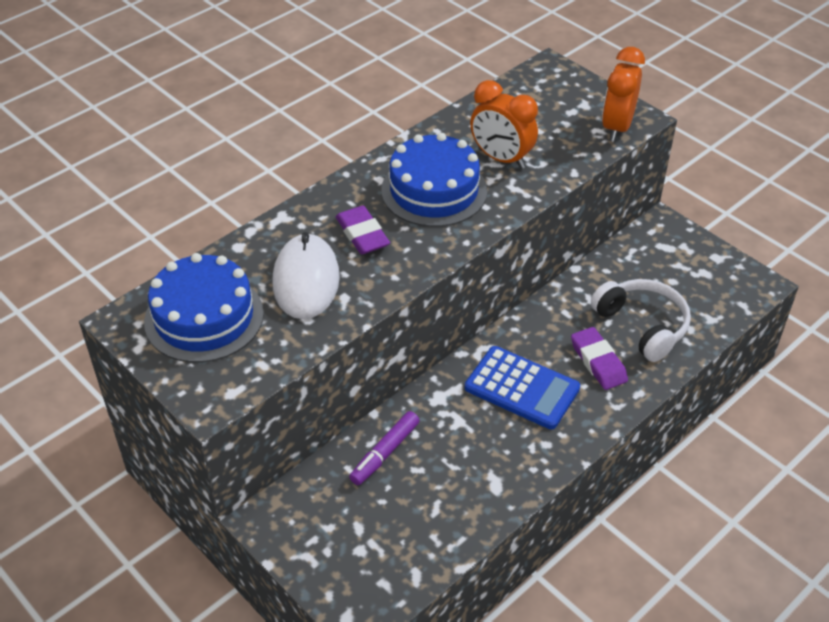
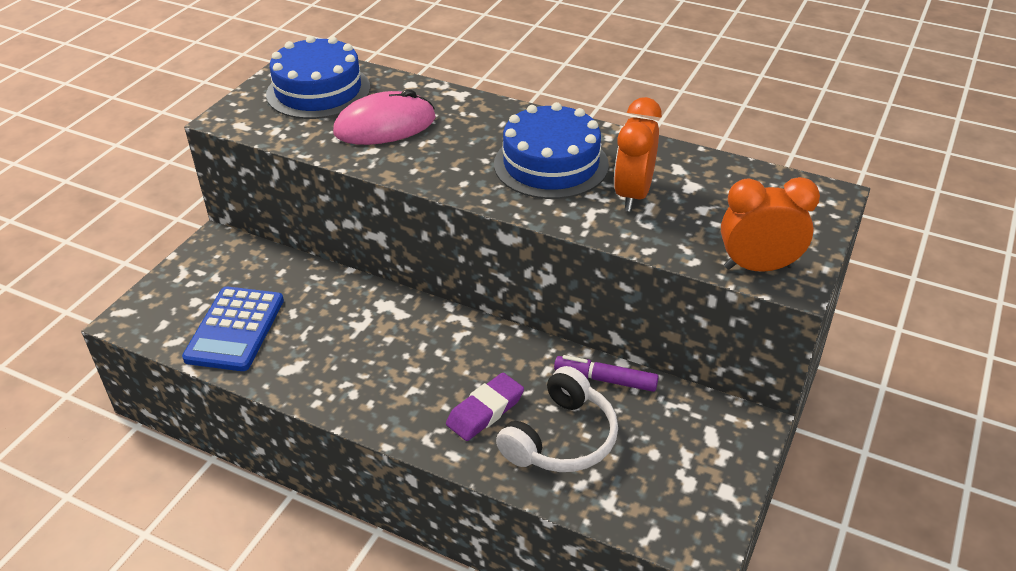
camera: 70 degrees right, 5 degrees down
(306, 280) = (385, 125): white mouse -> pink mouse
(362, 234) = (461, 139): purple eraser -> none
(384, 453) = (305, 288): purple marker -> purple marker (605, 379)
(522, 388) = (420, 359): blue calculator -> blue calculator (235, 329)

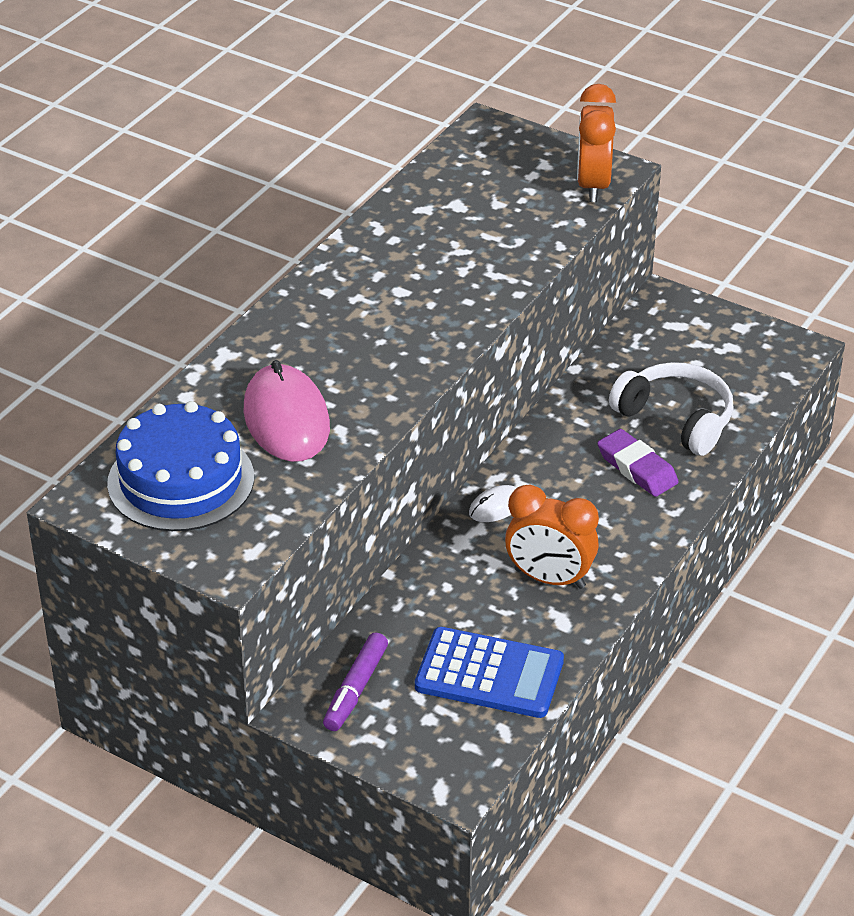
camera: 85 degrees left, 0 degrees up
(427, 322) = (496, 506): none -> white mouse
(551, 164) = (399, 293): blue cake -> none
(605, 379) = (598, 382): purple marker -> purple marker (355, 689)
(633, 195) = (467, 243): orange clock -> orange clock (549, 578)

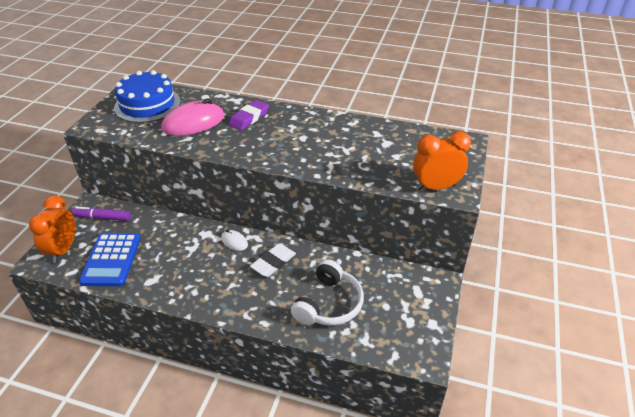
camera: 75 degrees right, 0 degrees up
(549, 578) = (182, 270): orange clock -> orange clock (63, 250)
(566, 465) = (273, 262): none -> white eraser
(637, 468) = (279, 292): purple eraser -> purple eraser (249, 118)

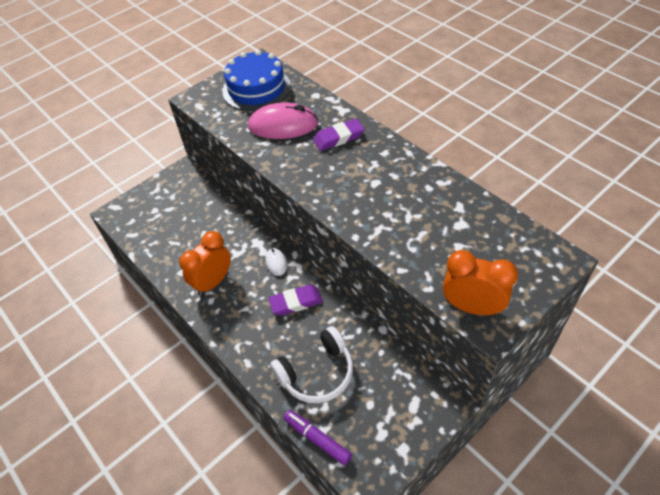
camera: 35 degrees right, 10 degrees up
(63, 250) = (138, 209): orange clock -> orange clock (213, 282)
(102, 217) = (185, 189): purple marker -> purple marker (317, 439)
(111, 260) = (167, 236): blue calculator -> none
(273, 262) = (296, 302): white eraser -> purple eraser

